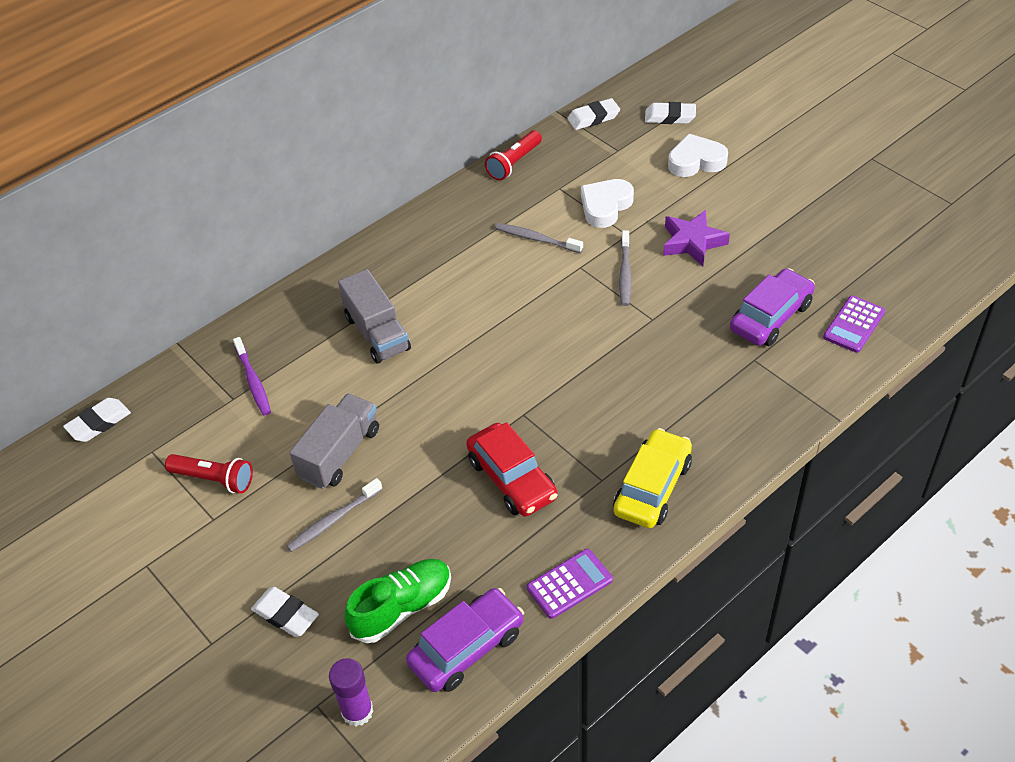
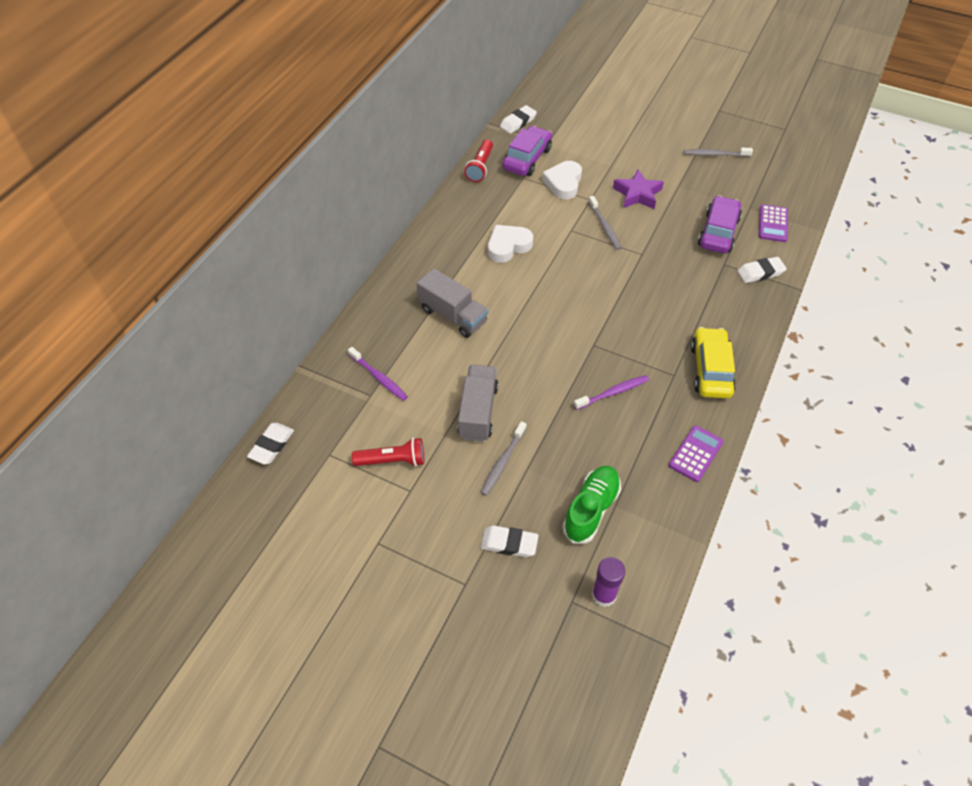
camera: 25 degrees left, 5 degrees up
(467, 648) = (653, 522): purple car -> purple car (527, 159)
(512, 479) = (613, 393): red car -> purple toothbrush
(536, 239) = (528, 218): grey toothbrush -> grey toothbrush (715, 154)
(670, 117) = (571, 110): white eraser -> white eraser (760, 272)
(696, 161) = (606, 137): white heart -> white heart (508, 246)

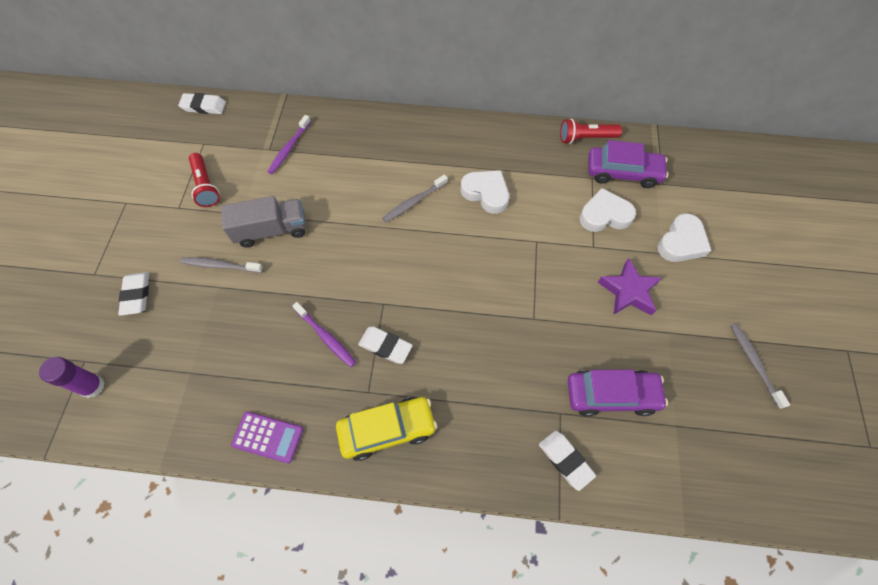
camera: 70 degrees right, 10 degrees up
(453, 315) = (377, 177): grey truck -> none
(518, 122) = (675, 148): white eraser -> white eraser (385, 346)
(591, 509) = (182, 352): green shoe -> none
(605, 227) = (557, 271): grey toothbrush -> grey toothbrush (413, 202)
(606, 152) = (681, 242): none -> white heart
(773, 224) = (663, 461): purple calculator -> none

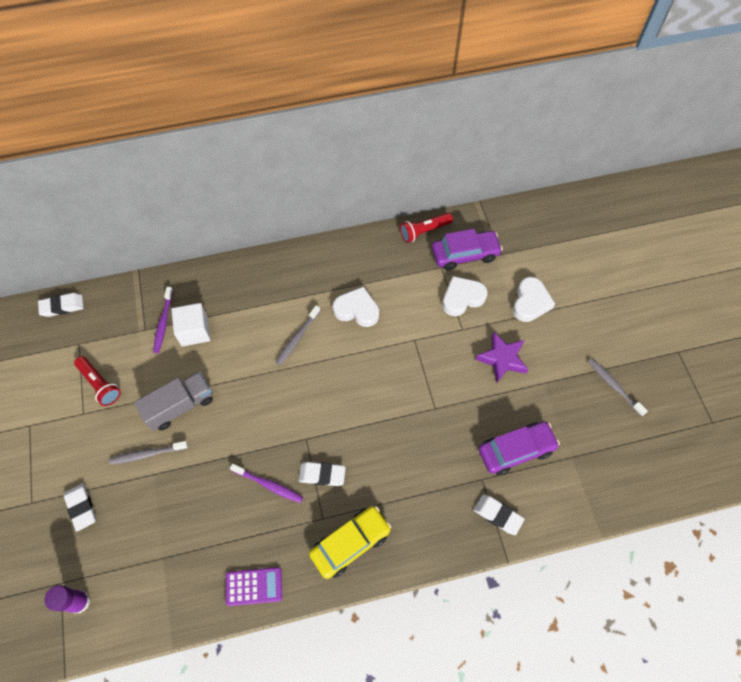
camera: 20 degrees left, 0 degrees up
(315, 165) = (194, 331): none -> white cube

